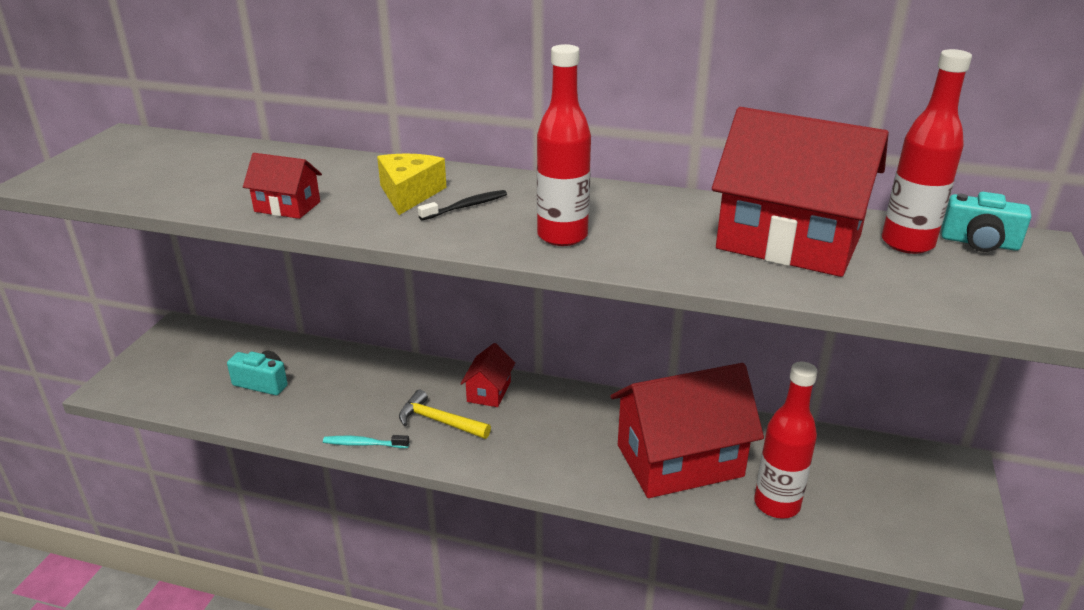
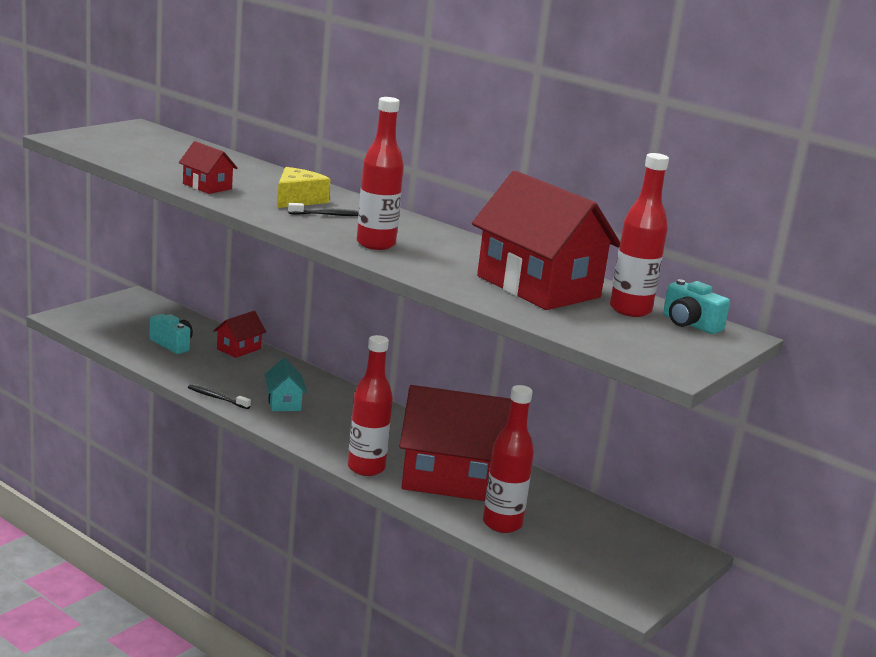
camera: 20 degrees right, 10 degrees down
(363, 444) = (217, 398): turquoise toothbrush -> black toothbrush
(438, 421) = (284, 402): yellow hammer -> turquoise house
(489, 392) = (339, 398): red house -> red house (238, 349)
(590, 483) = (366, 468): none -> red bottle

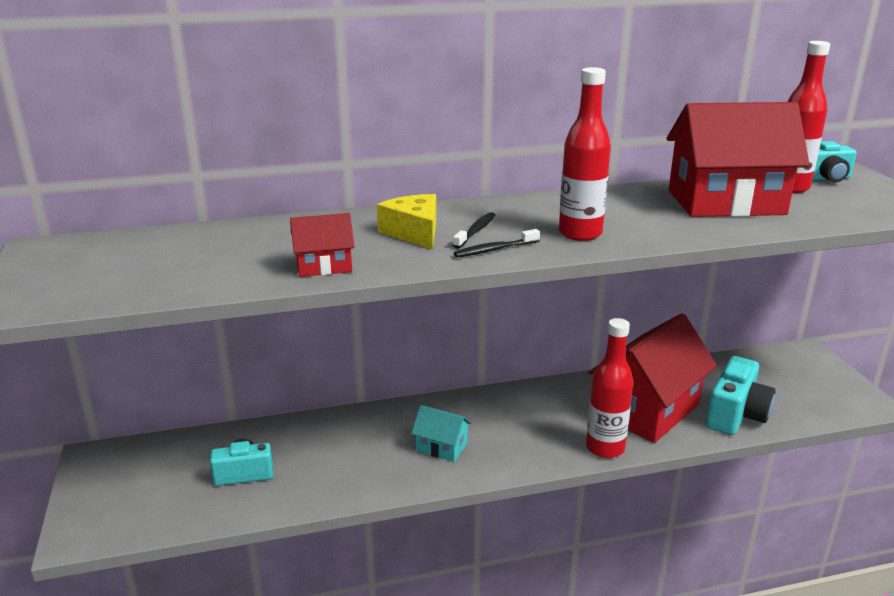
camera: 50 degrees left, 5 degrees up
(217, 398) = (397, 488): black toothbrush -> black toothbrush (494, 249)
(238, 349) = (299, 432): red house -> none
(502, 524) = (736, 415): red bottle -> turquoise camera

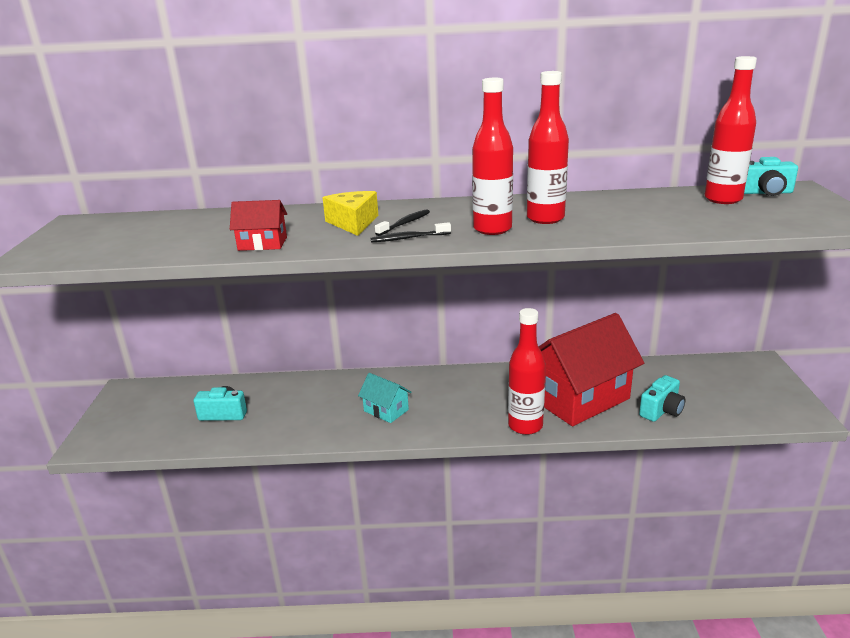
camera: 15 degrees right, 0 degrees up
(627, 218) = (545, 218): none -> red bottle
(725, 202) = (648, 209): red house -> none
(736, 415) = (661, 410): turquoise camera -> turquoise camera, size x0.65

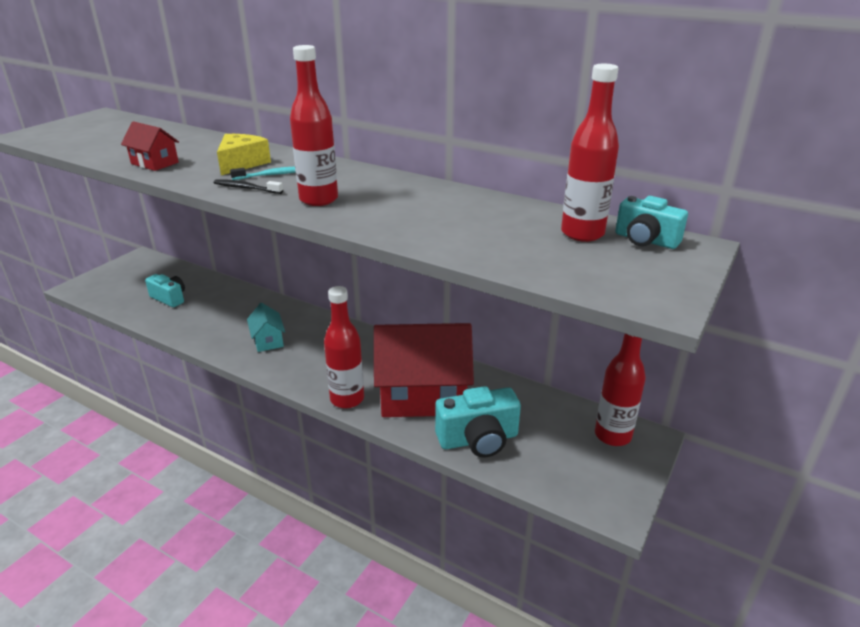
camera: 30 degrees right, 5 degrees up
(405, 223) = (271, 175): black toothbrush -> turquoise toothbrush
(545, 218) = (379, 203): red bottle -> red bottle (612, 435)
(661, 410) = (478, 439): turquoise camera -> turquoise camera, size x1.54

